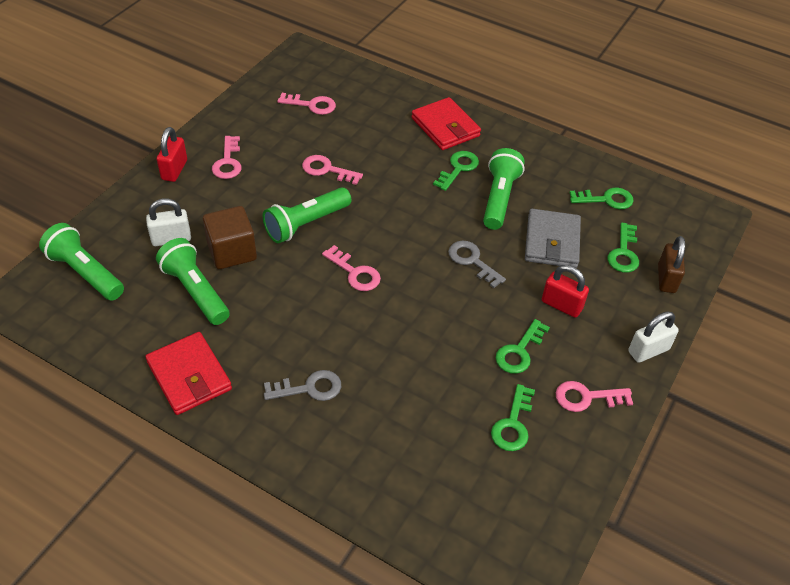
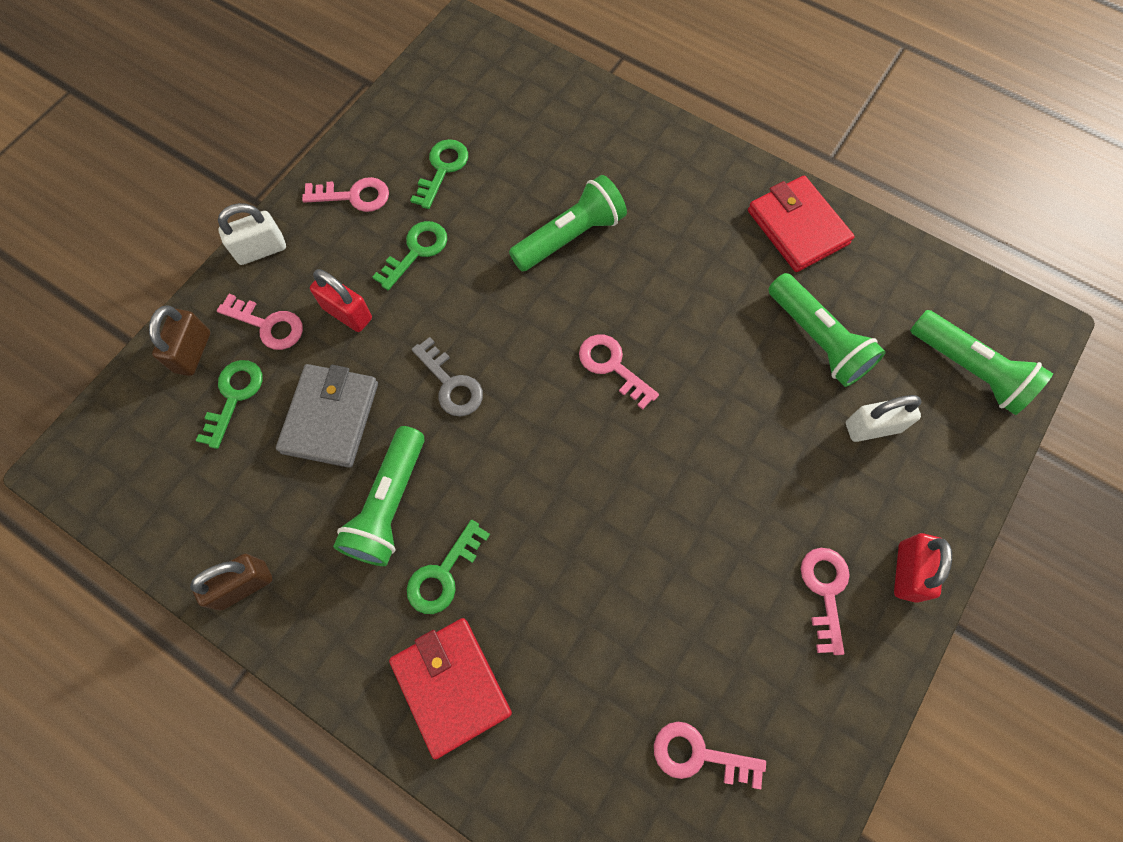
camera: 175 degrees left, 20 degrees up
(232, 252) = (783, 403): brown cube -> none
(306, 224) = (684, 453): green flashlight -> green flashlight (570, 236)
(309, 388) = (662, 211): grey key -> none
(327, 170) = (660, 571): pink key -> pink key (267, 325)
(575, 164) = (243, 585): none -> brown padlock
(606, 199) = (221, 501): green key -> none

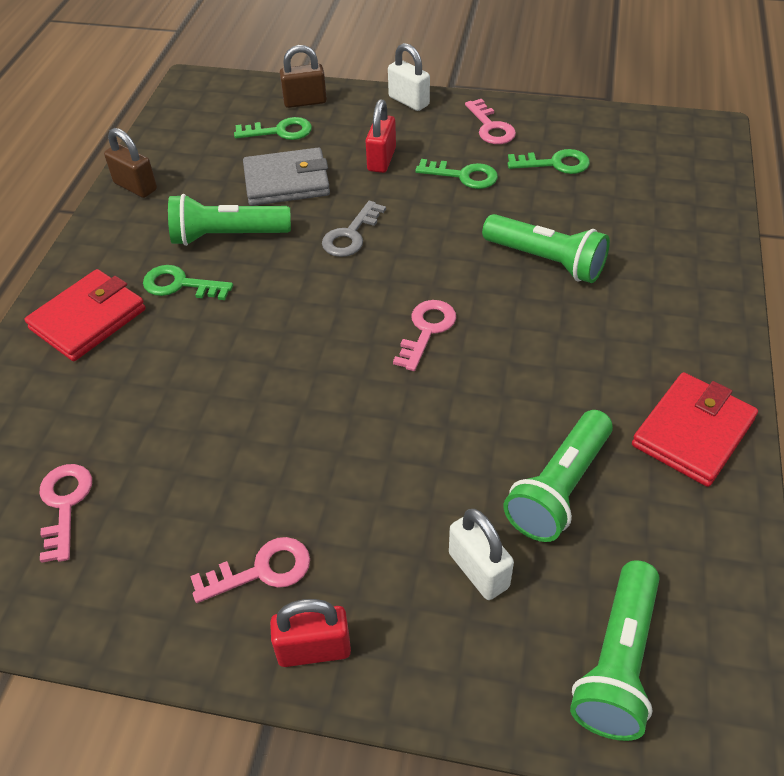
camera: 70 degrees right, 20 degrees down
(267, 325) = (347, 126): pink key -> none

